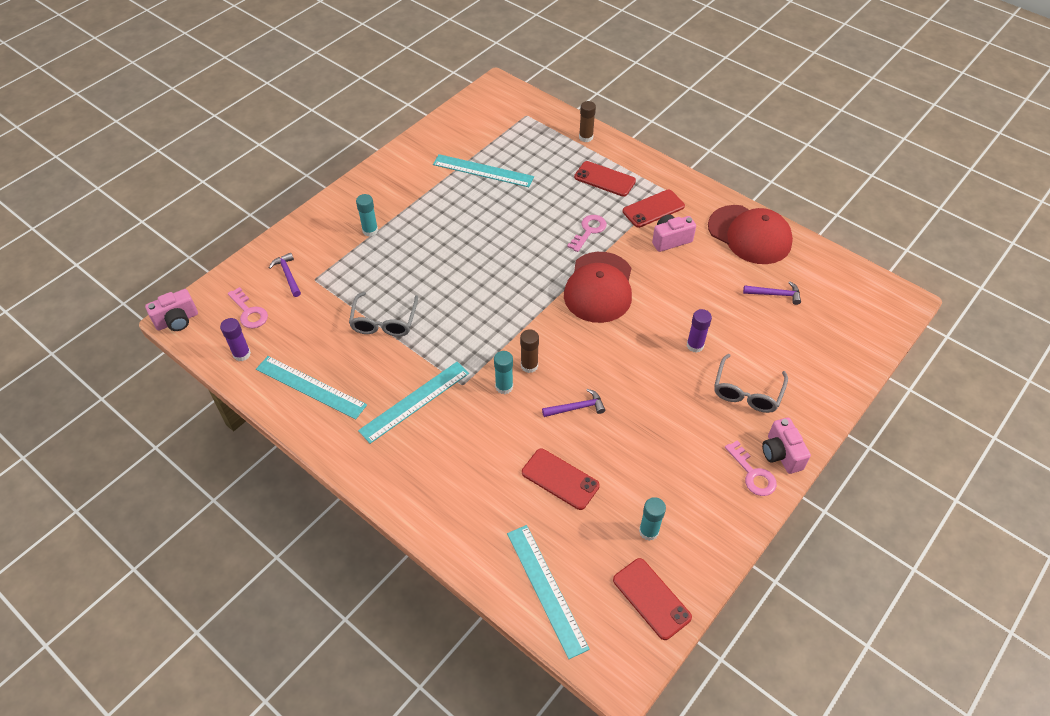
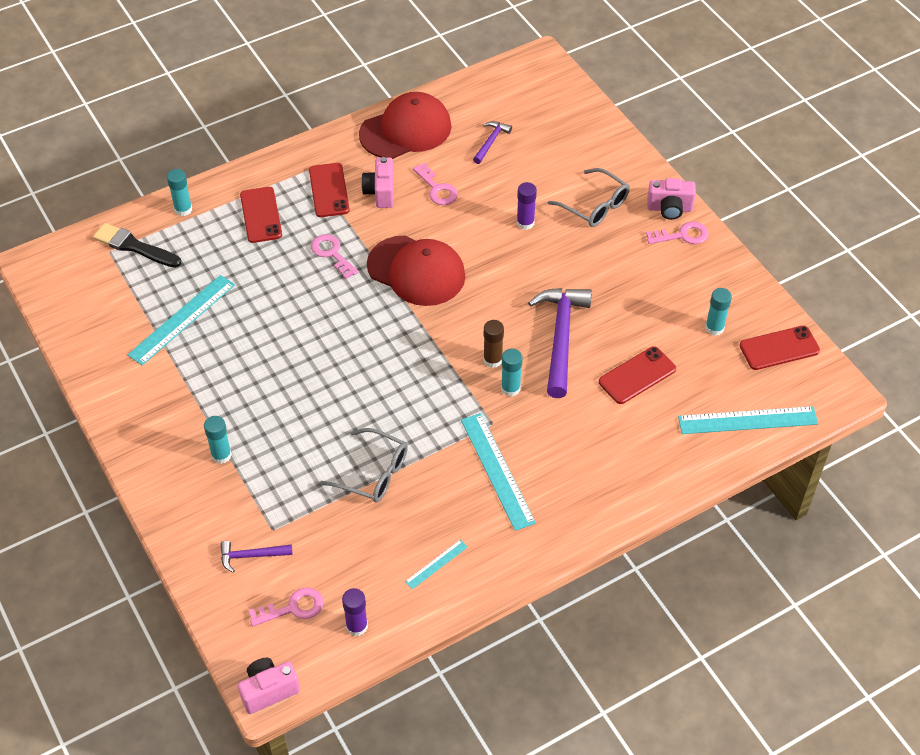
camera: 70 degrees left, 0 degrees up
(177, 320) = (269, 691): pink camera -> pink camera turned 105 degrees counterclockwise
(310, 387) = (436, 564): turquoise ruler -> turquoise ruler, size x0.50
(537, 125) = (134, 246): none -> black brush
(576, 407) = (560, 337): purple hammer -> purple hammer, size x2.03
(586, 137) = (183, 209): brown glue stick -> turquoise glue stick
(604, 179) = (261, 215): red phone -> red phone turned 60 degrees counterclockwise
(697, 274) = (437, 188): none -> pink key

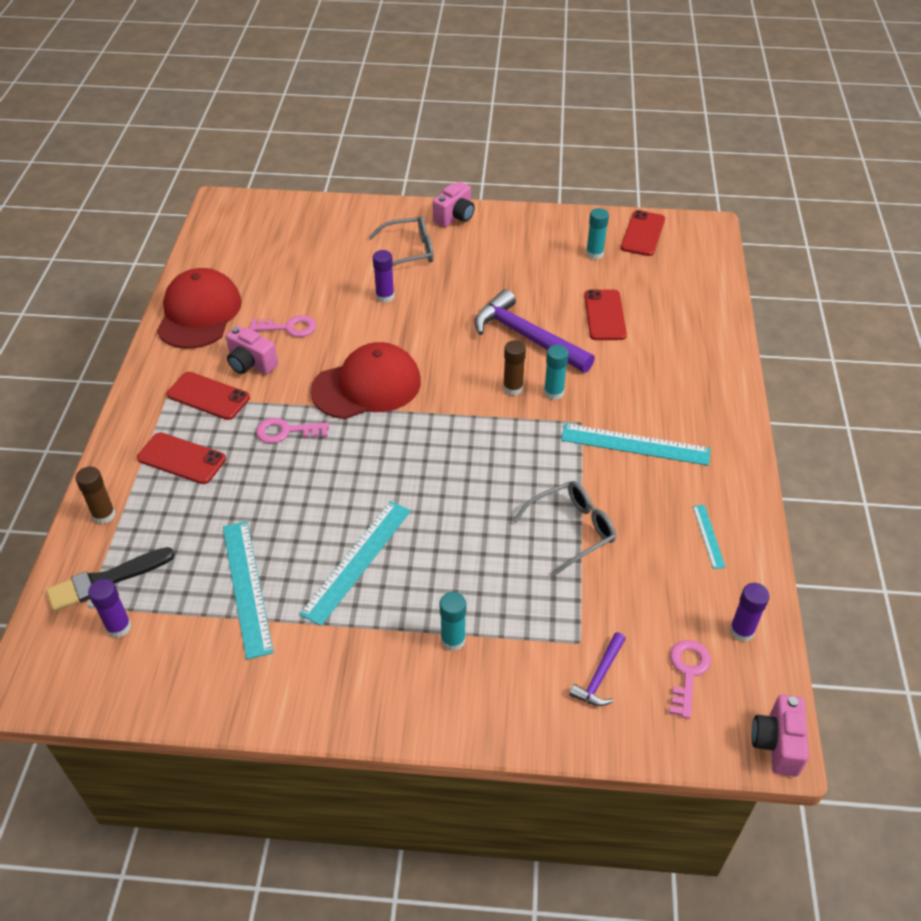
camera: 55 degrees left, 5 degrees down
(105, 277) = (118, 627): none -> purple glue stick
(183, 209) = (104, 515): turquoise glue stick -> brown glue stick
(491, 142) = (275, 272): purple hammer -> none
(682, 235) = (488, 224): pink key -> none
(747, 420) = (697, 282): turquoise ruler -> turquoise ruler (357, 561)

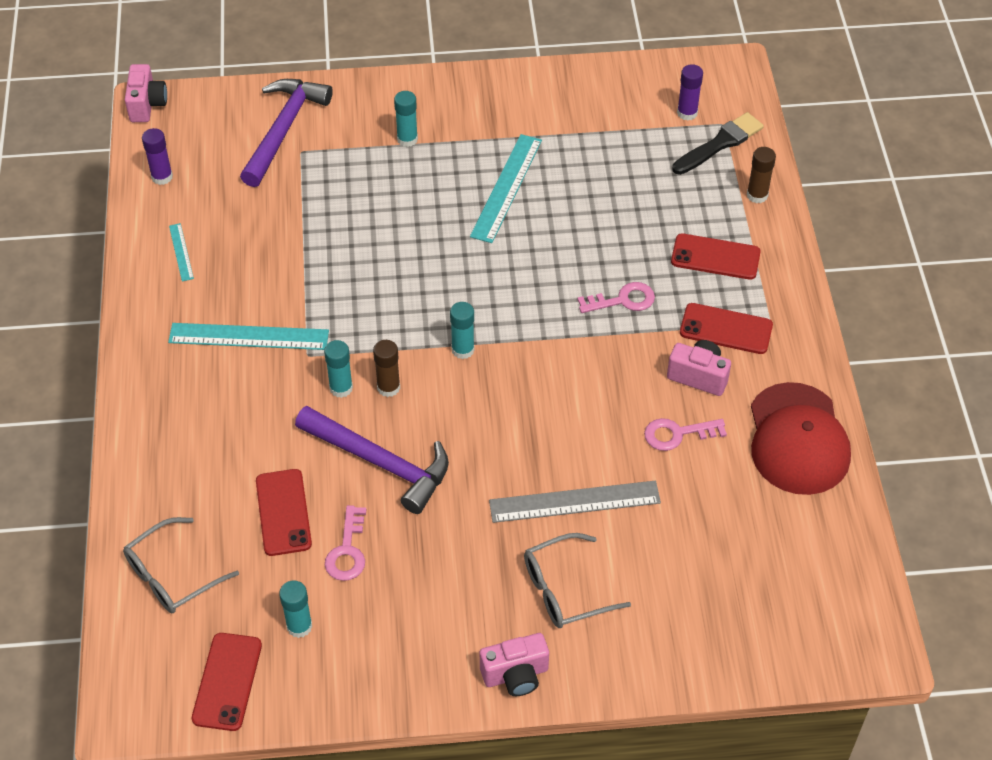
camera: 170 degrees right, 5 degrees up
(247, 587) = (595, 154): turquoise ruler -> none
(367, 386) = (555, 366): red cap -> none
(385, 296) = (574, 502): purple glue stick -> grey ruler
(443, 409) = (463, 350): none -> turquoise glue stick
(455, 217) = (515, 675): pink camera -> pink camera turned 135 degrees counterclockwise
(572, 530) = (312, 240): grey glasses -> grey glasses (172, 575)
(600, 677) = (283, 129): purple hammer -> purple hammer, size x2.03
(687, 673) = (211, 141): pink key -> pink key (347, 550)

